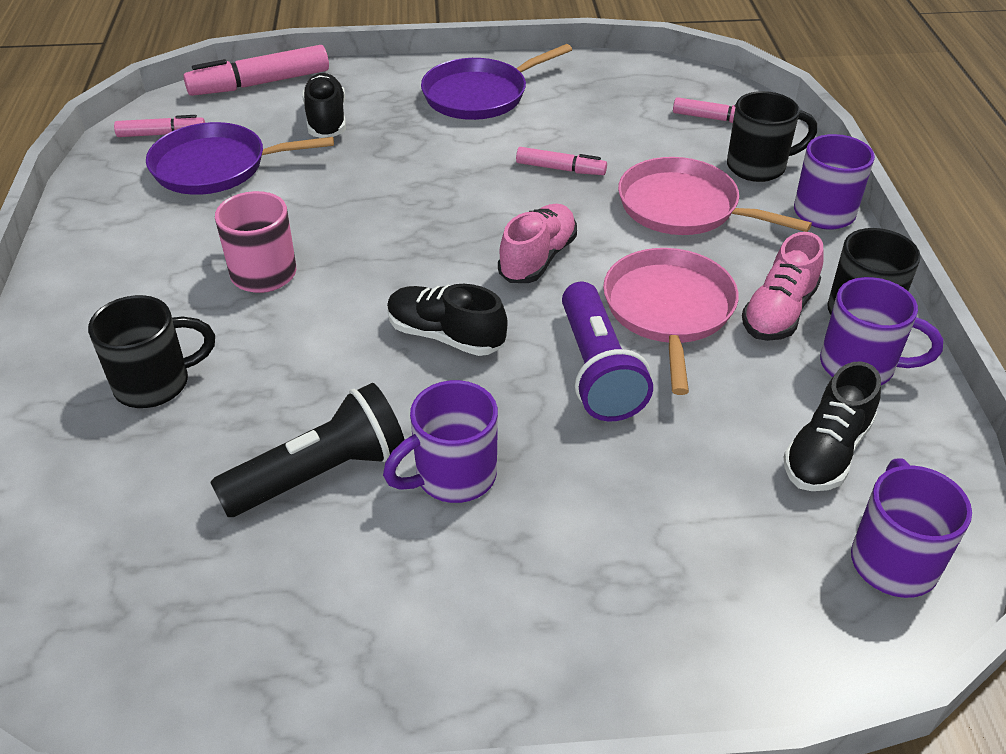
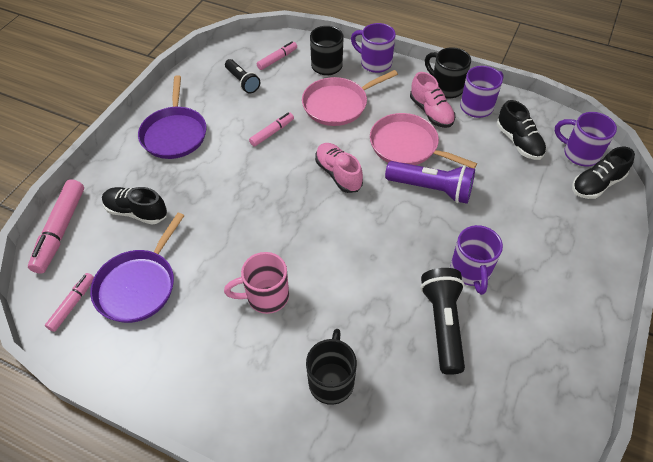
camera: 60 degrees left, 10 degrees up
(445, 336) = (373, 235): black shoe -> black shoe (596, 184)
(633, 108) = (242, 82): none -> black flashlight

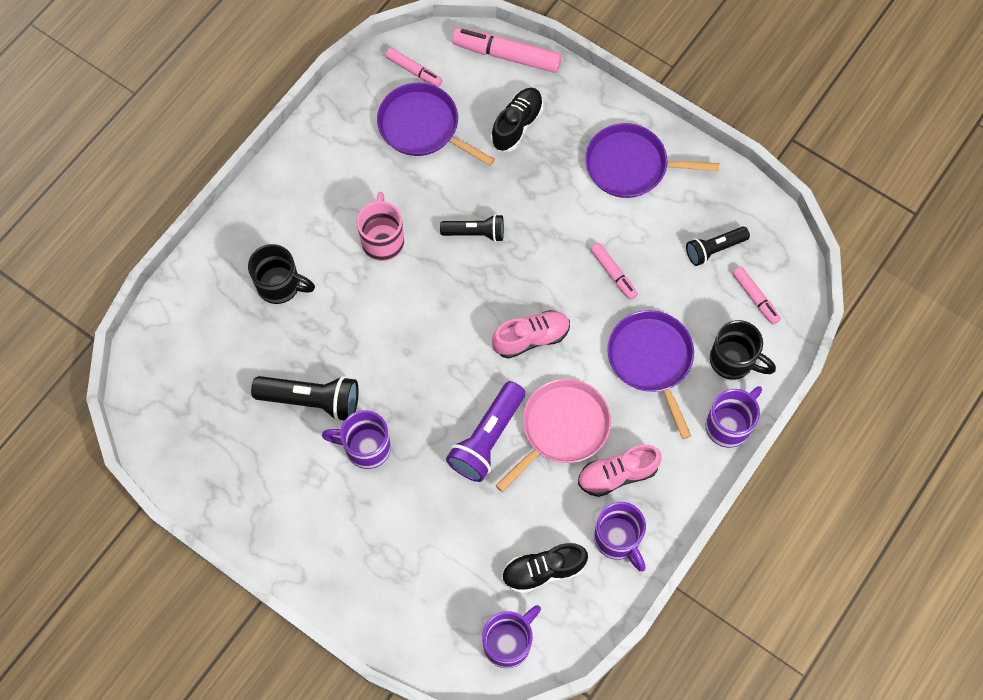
camera: 100 degrees right, 15 degrees up
(248, 225) = (475, 233): none -> black flashlight
(338, 104) = (651, 360): pink pan -> purple pan
(445, 88) = (662, 508): black mug -> none
(596, 184) = (454, 641): black shoe -> none

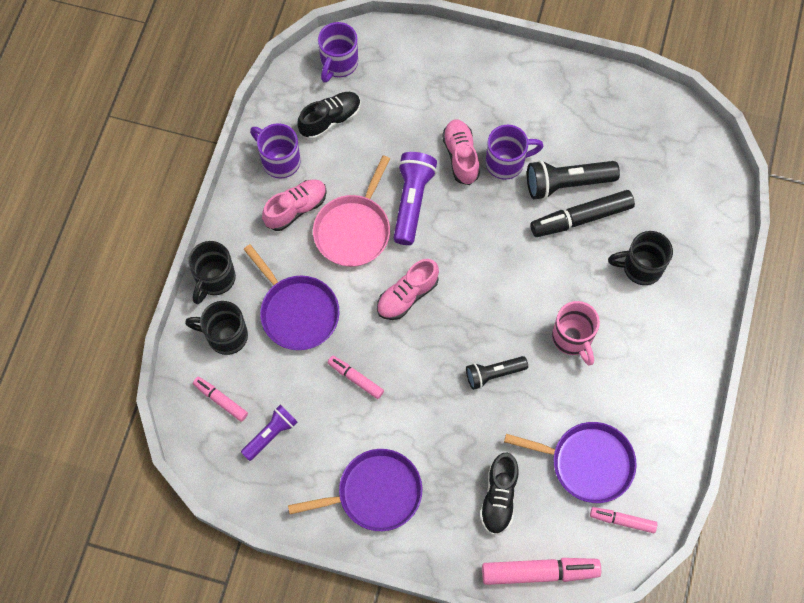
camera: 160 degrees right, 0 degrees up
(315, 357) = (581, 218): none -> black marker
(412, 472) = (461, 156): none -> pink shoe
(714, 249) = (270, 434): black flashlight -> purple flashlight
(729, 425) = (215, 279): purple mug -> black mug

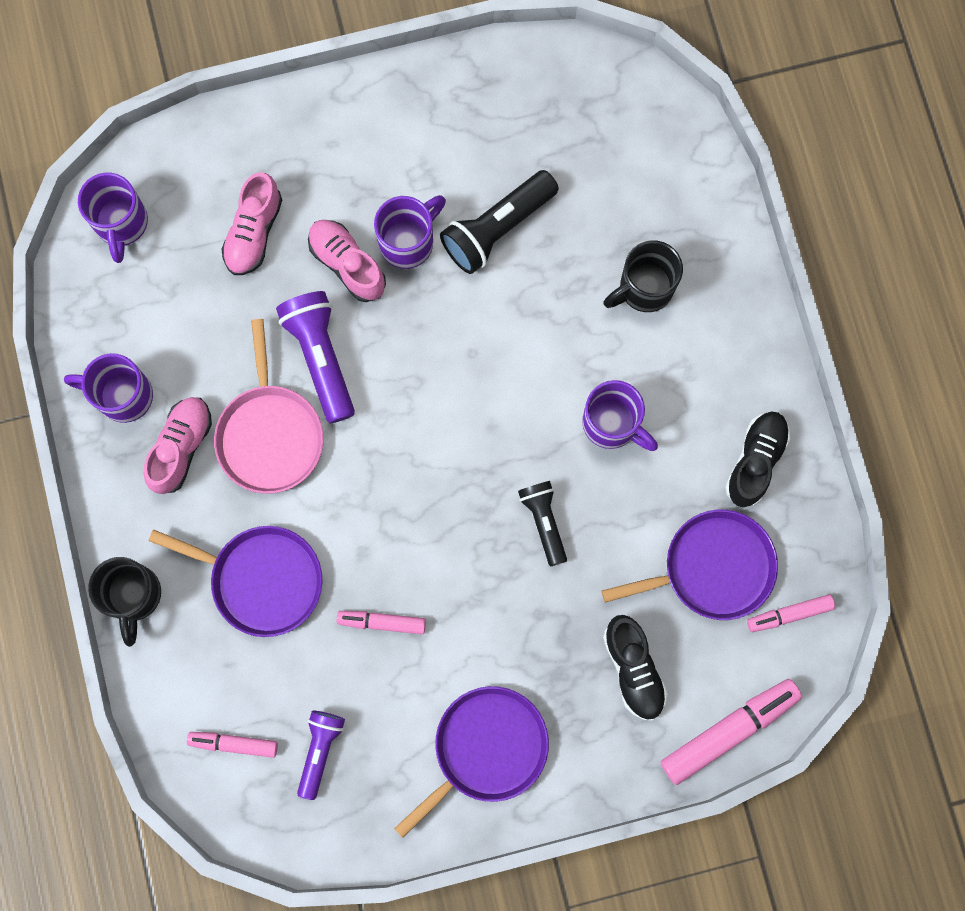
camera: 30 degrees left, 10 degrees up
(225, 335) = (191, 660): black mug -> none
(330, 120) = (155, 305): black shoe -> black shoe (755, 461)
(407, 296) = (384, 482): pink shoe -> pink shoe (254, 232)
(494, 374) = (543, 522): black flashlight -> black flashlight turned 120 degrees clockwise
(572, 338) = (612, 424): pink mug -> purple mug
(581, 218) = (538, 264): black marker -> none

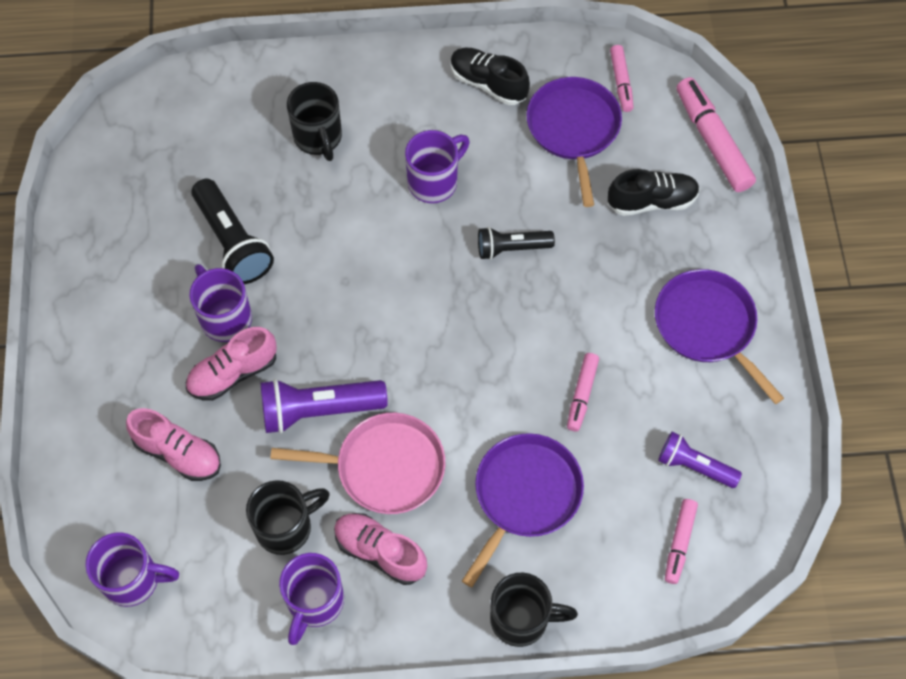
camera: 80 degrees left, 15 degrees down
(193, 352) = (286, 527): none -> black mug

